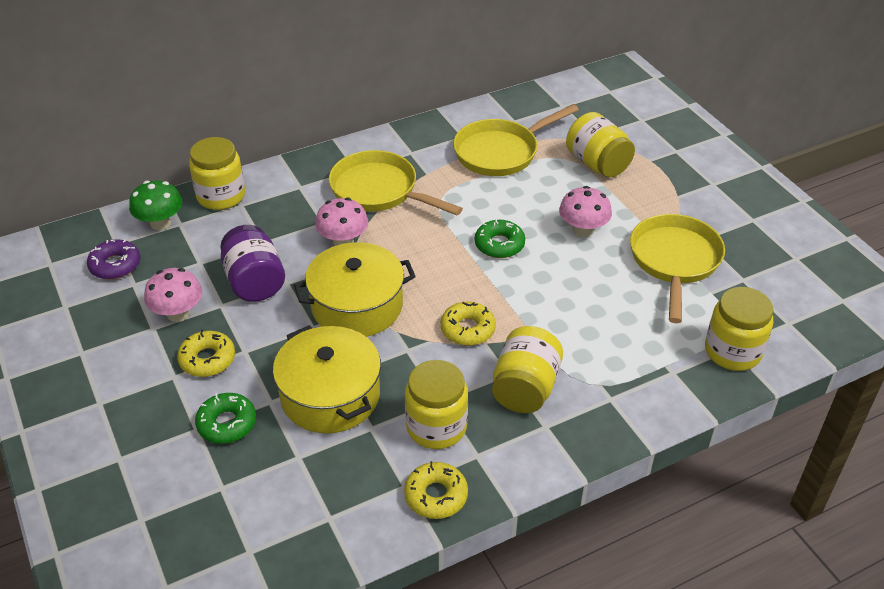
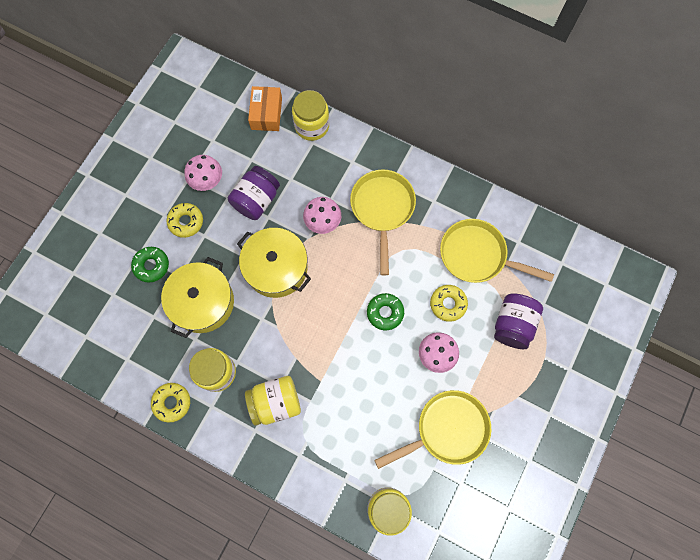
camera: 55 degrees right, 30 degrees up
(115, 265) = (219, 119): purple donut -> none
(160, 223) = (266, 113): green mushroom -> orange box
(467, 329) = (300, 341): yellow donut -> yellow donut (448, 304)
(597, 164) = (512, 325): yellow jar -> purple jar

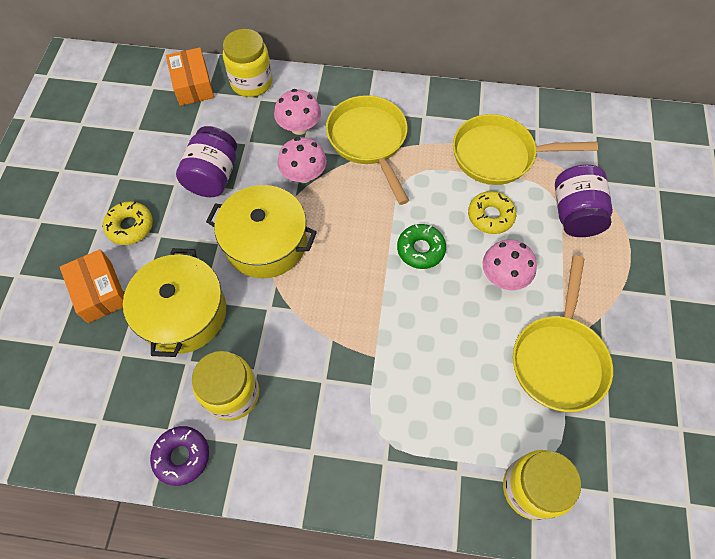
camera: 20 degrees left, 10 degrees down
(151, 266) = (99, 291): green donut -> orange box
(172, 402) = (182, 456): yellow donut -> purple donut
(207, 180) = (143, 173): pink mushroom -> pink mushroom (299, 127)
(275, 402) = (326, 404): yellow jar -> none
(447, 430) = (558, 359): yellow pan -> yellow pan turned 150 degrees clockwise

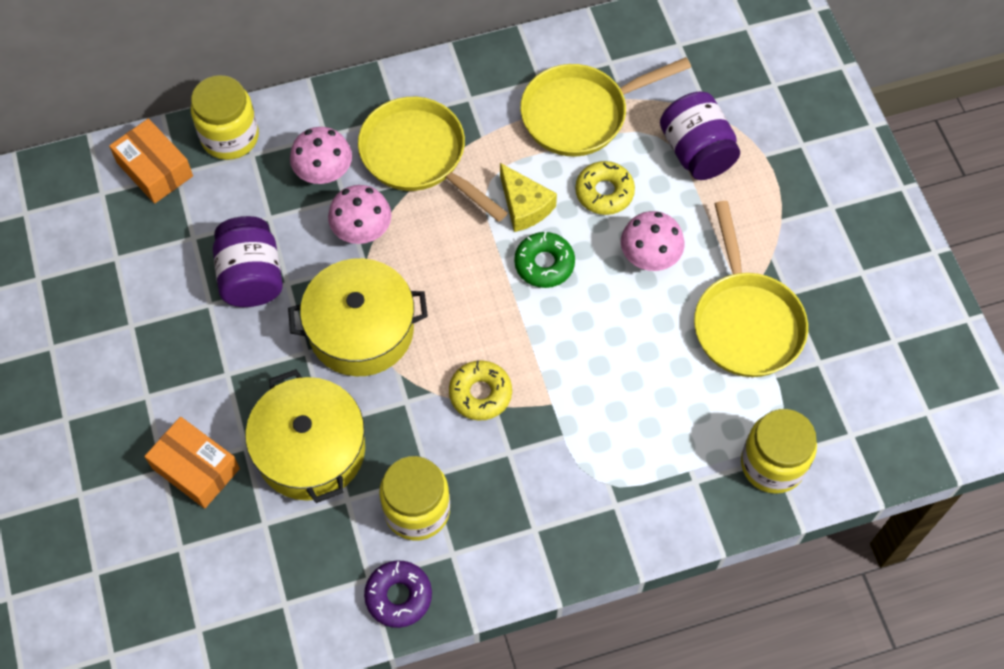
camera: 25 degrees left, 0 degrees up
(130, 226) = (185, 379): yellow donut -> yellow donut (480, 394)
(426, 203) = (524, 206): none -> yellow cheese

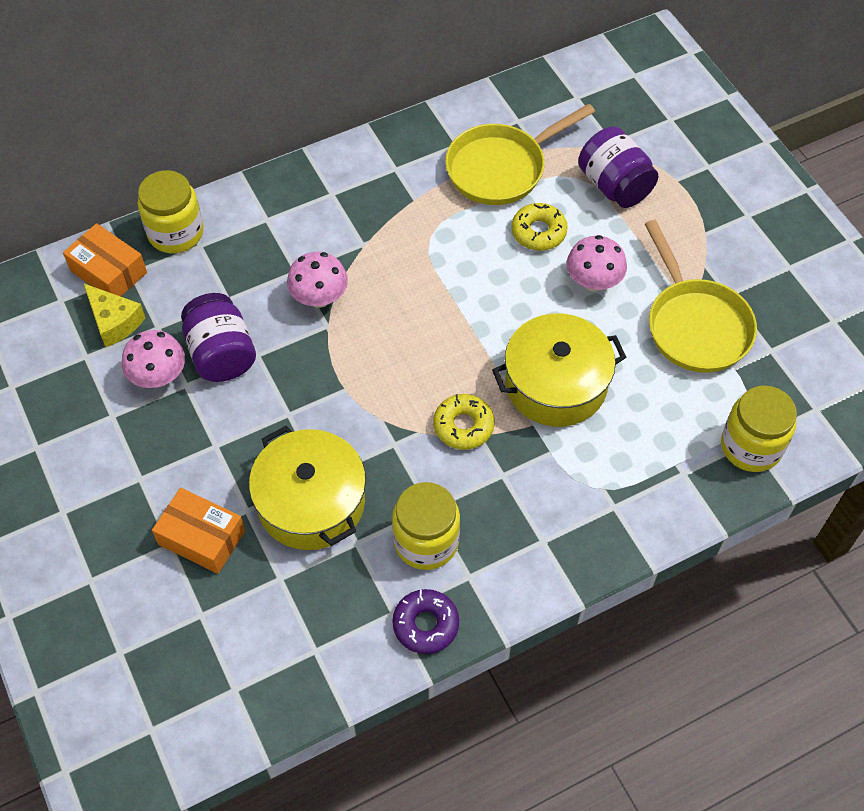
camera: 10 degrees left, 5 degrees down
(324, 172) = (272, 252): pink mushroom -> pink mushroom (159, 376)
(361, 330) = (337, 386): yellow pot -> yellow pot (556, 384)
(418, 156) = (359, 225): yellow pan -> none
(524, 206) = (467, 254): yellow cheese -> yellow cheese (114, 321)
(544, 264) = (497, 302): green donut -> none

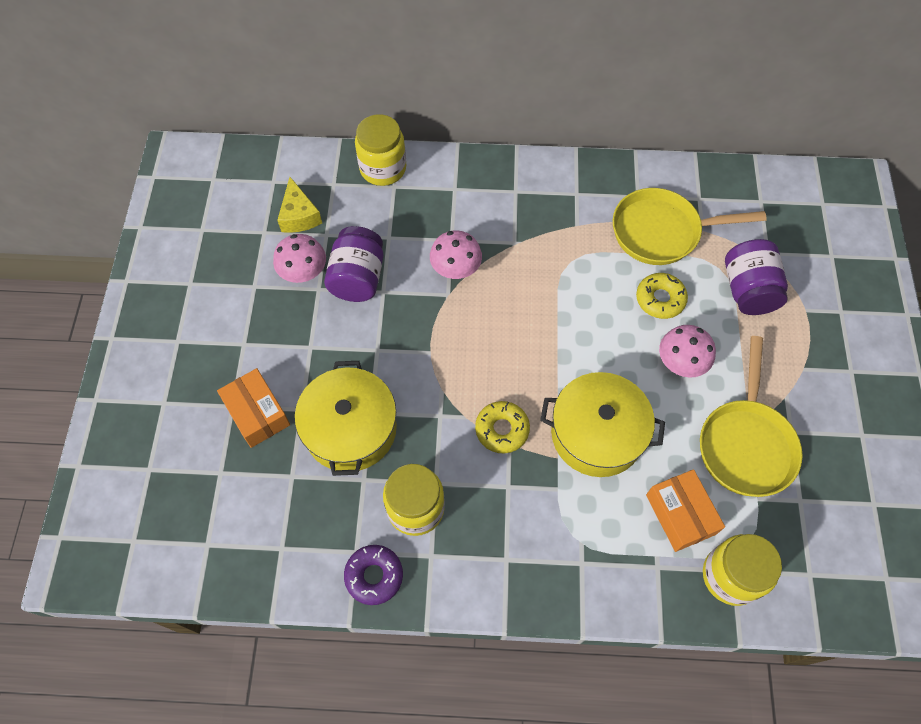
camera: 30 degrees right, 5 degrees up
(108, 272) = (318, 176): orange box -> orange box (680, 514)

